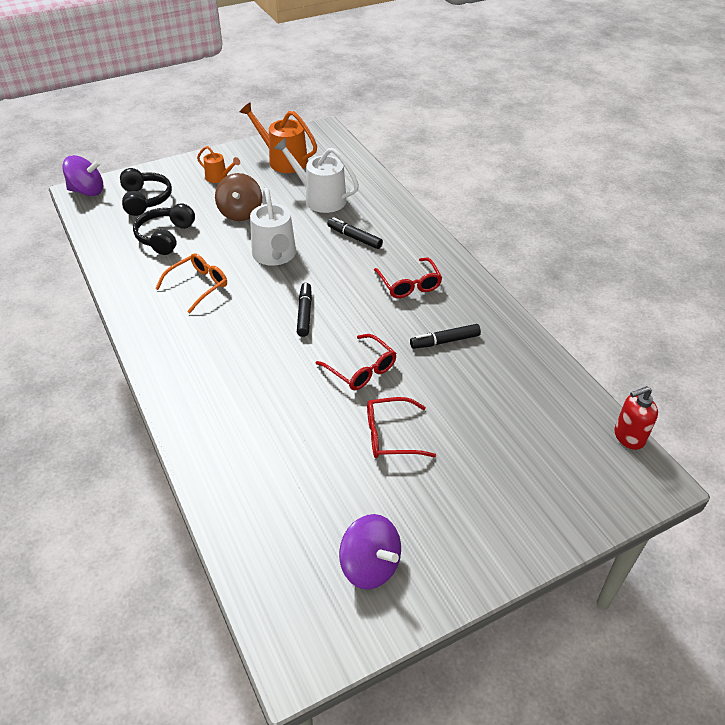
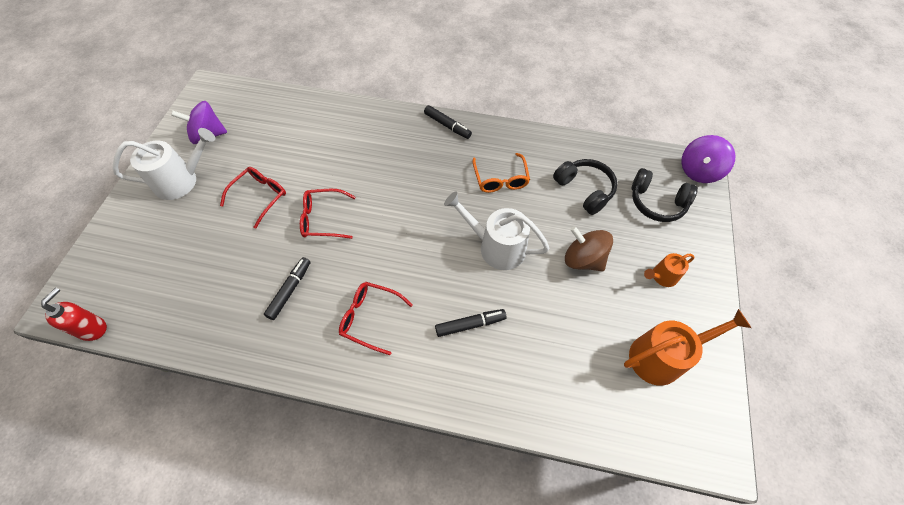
camera: 130 degrees right, 15 degrees up
(304, 313) = (409, 223): black marker -> black marker (447, 125)
(320, 198) = (558, 341): white watering can -> white watering can (181, 181)

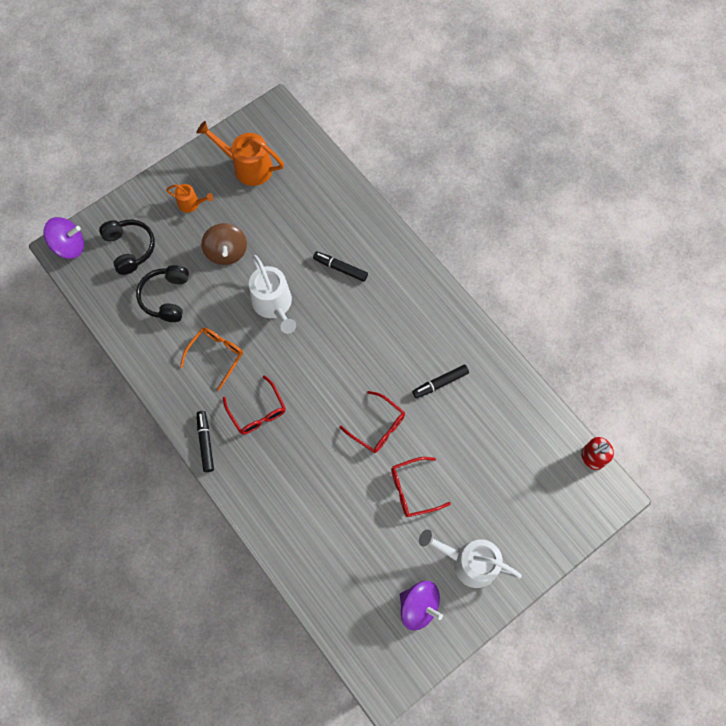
camera: 140 degrees left, 10 degrees up
(370, 318) = (400, 321): red glasses -> red glasses (257, 412)

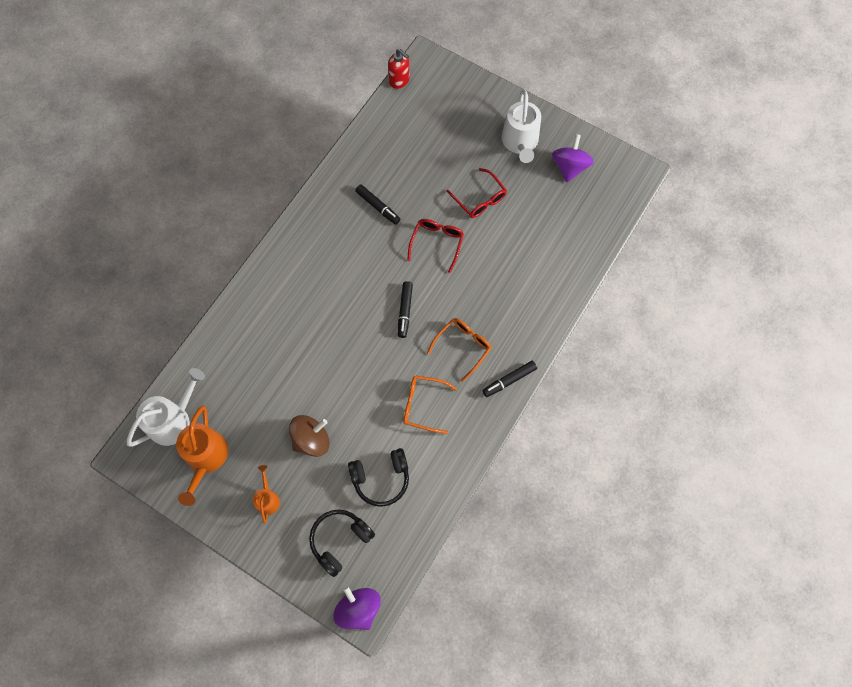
camera: 110 degrees left, 0 degrees up
(257, 412) = (463, 346): red glasses -> orange glasses
(274, 305) = (353, 372): white watering can -> white watering can (173, 420)
(340, 268) = (294, 326): black marker -> black marker (405, 311)

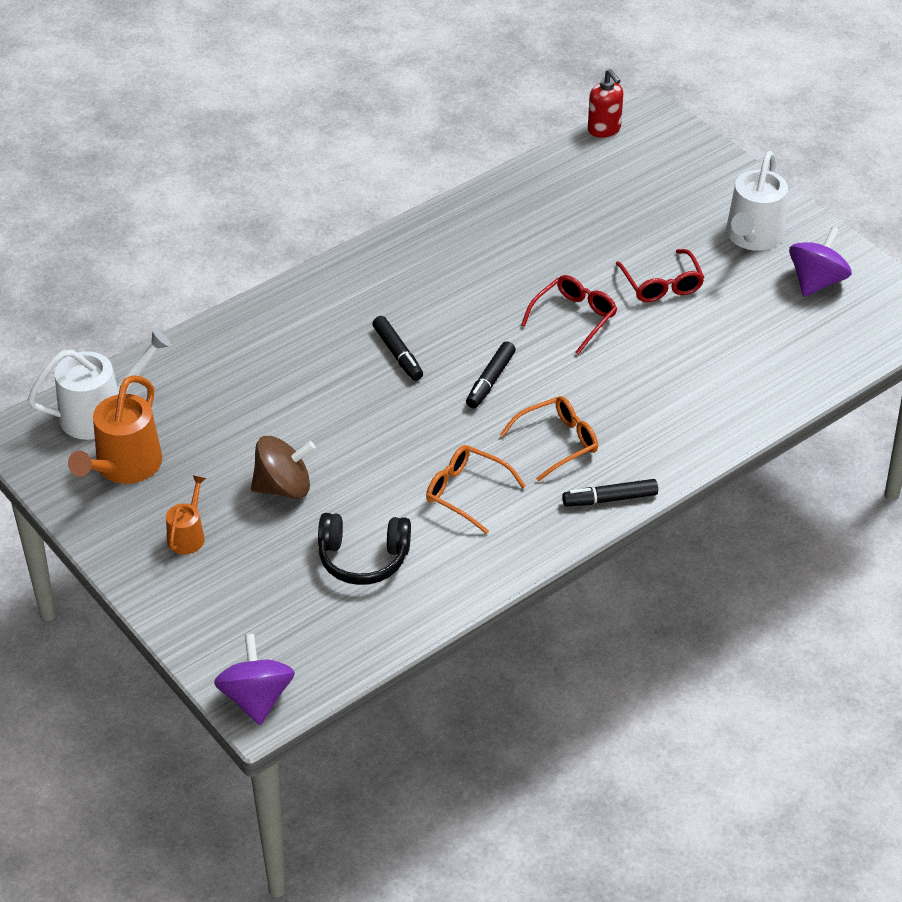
camera: 20 degrees right, 25 degrees down
(340, 540) = (268, 612): black headphones -> none
(378, 207) = (506, 257): black marker -> black marker (397, 354)

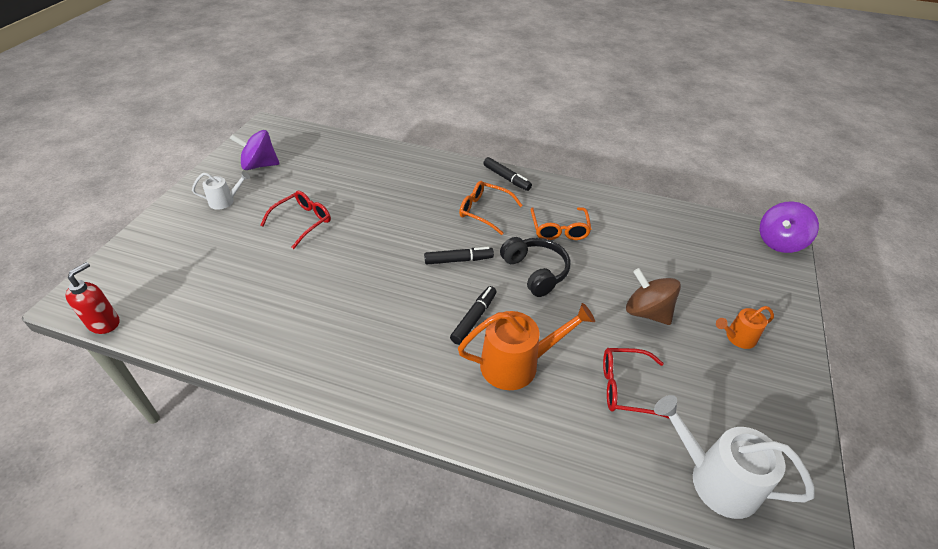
camera: 125 degrees left, 0 degrees up
(124, 466) = (737, 418): orange watering can -> orange watering can (517, 364)
(363, 559) = (651, 247): black headphones -> black headphones (535, 271)
(574, 317) = (365, 247): red glasses -> red glasses (625, 388)
(753, 237) = (225, 201): white watering can -> white watering can, size x0.55

